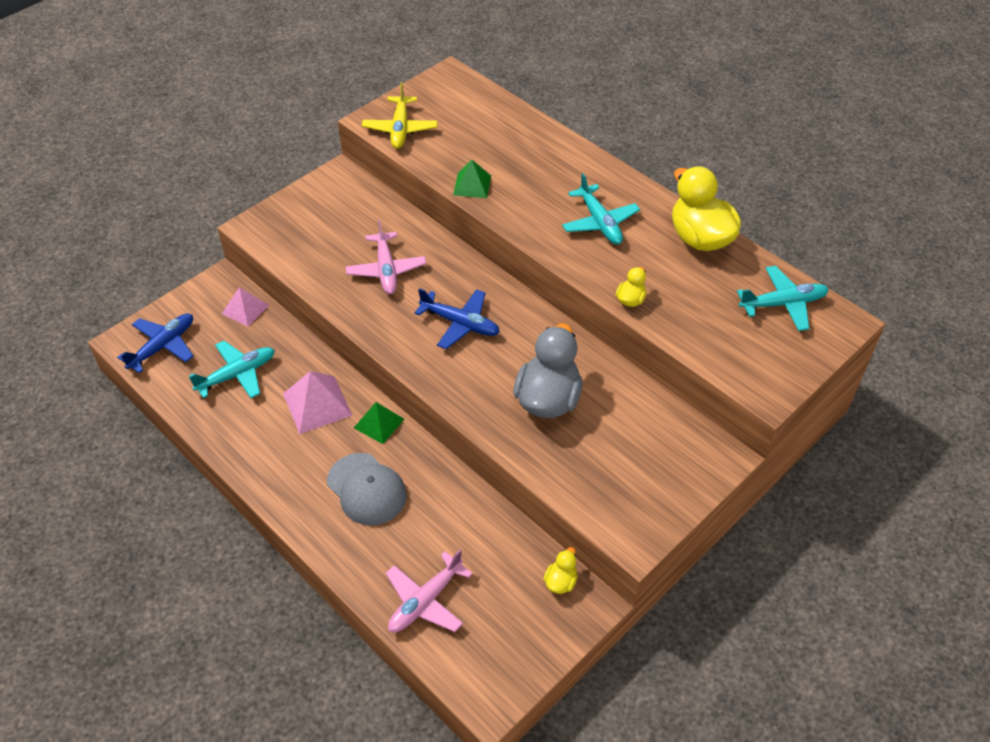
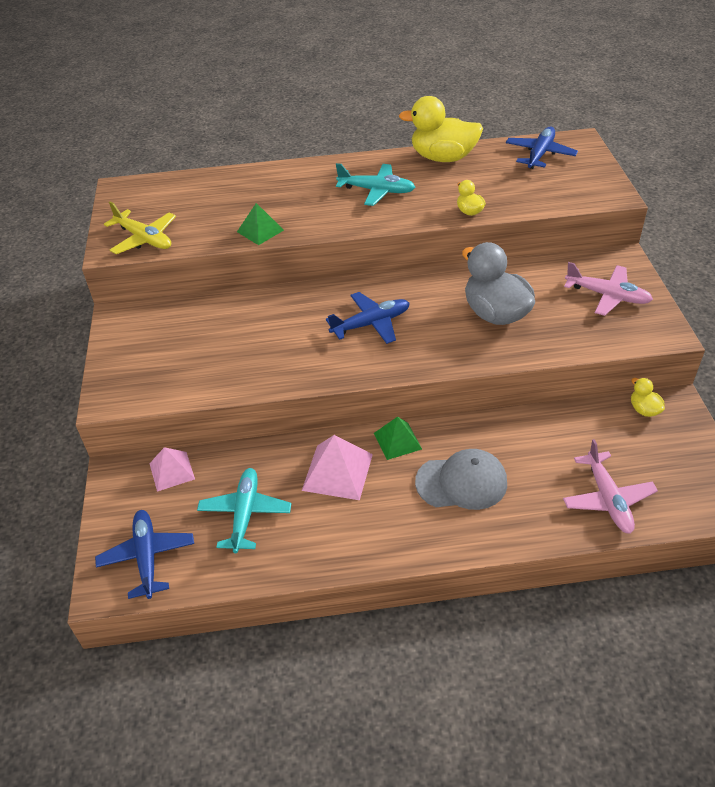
camera: 50 degrees left, 5 degrees down
(386, 270) = (264, 338): pink plane -> pink plane (607, 296)
(783, 304) = (540, 154): turquoise plane -> blue plane

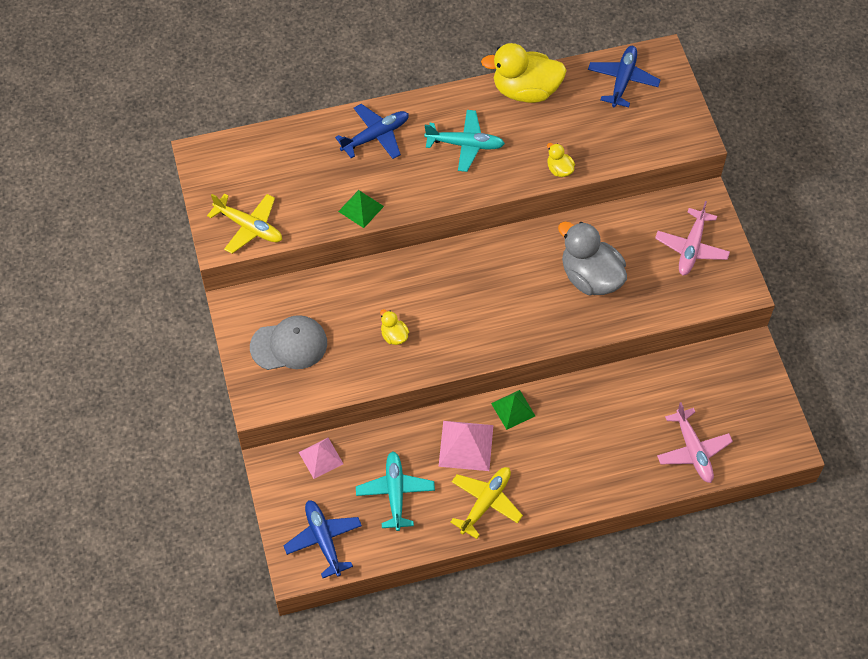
camera: 10 degrees left, 15 degrees up
(349, 534) = (486, 503): none -> yellow plane
(371, 324) = (478, 298): blue plane -> blue plane (376, 136)
(461, 482) = (572, 446): grey cap -> grey cap (289, 345)
(607, 296) = (691, 248): pink plane -> pink plane turned 90 degrees clockwise
(644, 410) = (724, 358): yellow duck -> yellow duck (394, 336)

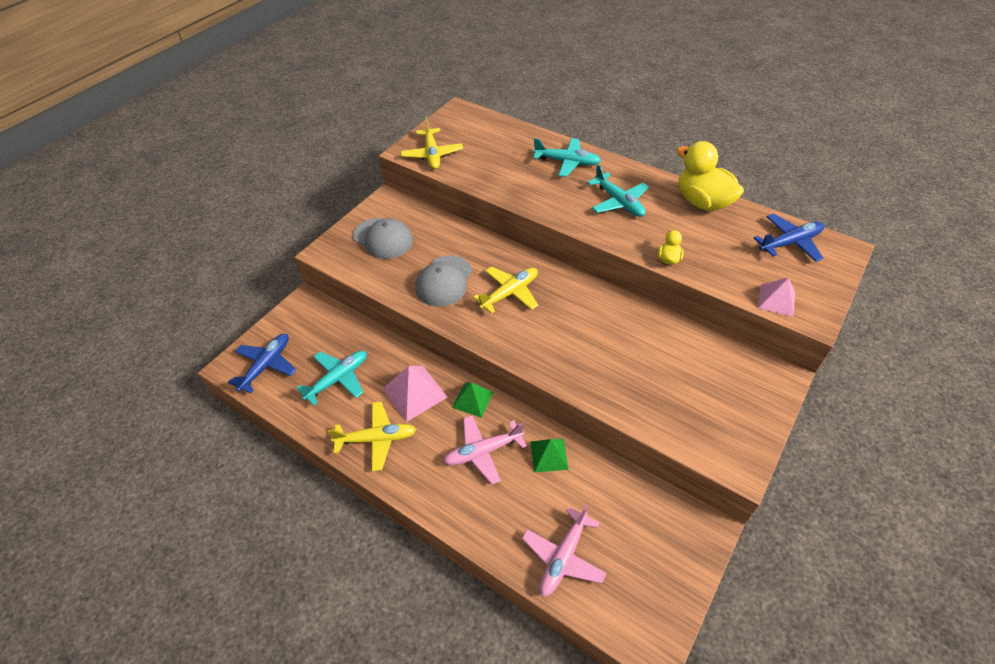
camera: 50 degrees right, 10 degrees down
(321, 458) = (331, 321): pink pyramid -> pink pyramid (776, 300)
(361, 208) = (505, 189): green pyramid -> green pyramid (549, 455)
(376, 136) = (567, 162): blue plane -> turquoise plane
(394, 336) = (444, 281): yellow duck -> grey cap
(457, 299) = (510, 293): none -> yellow plane
(590, 277) = (619, 354): grey duck -> none
(691, 248) = (728, 400): pink plane -> pink plane (483, 451)

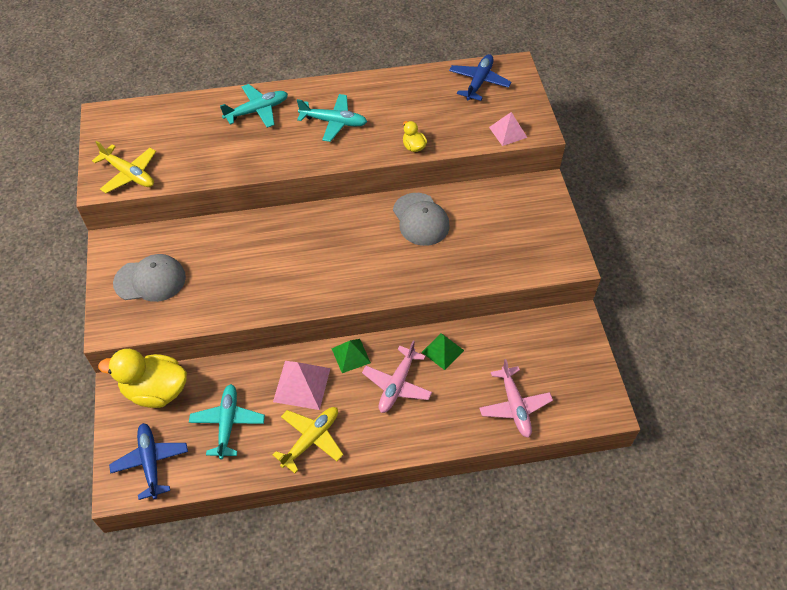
camera: 45 degrees left, 5 degrees up
(444, 281) = (247, 279): grey cap -> grey cap (420, 219)
(510, 293) = (310, 252): yellow plane -> none
(702, 202) = (393, 84): yellow duck -> yellow duck (155, 391)

